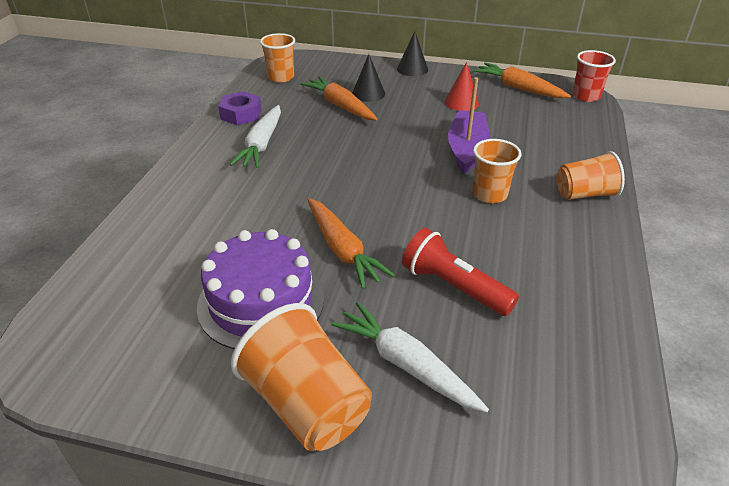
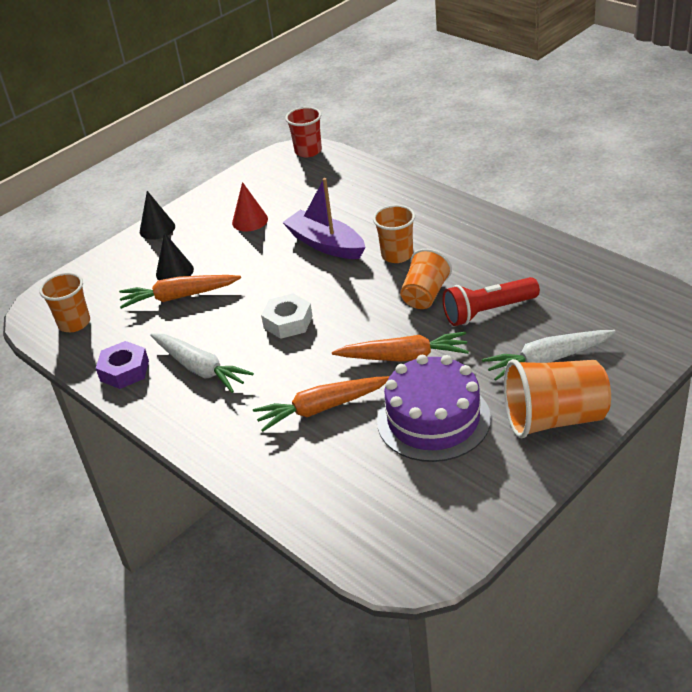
camera: 55 degrees left, 0 degrees up
(346, 166) = (288, 322): none -> white nut
(518, 88) = (259, 180): orange carrot -> orange carrot (322, 408)
(585, 194) = (435, 209): orange cup -> orange cup (425, 295)

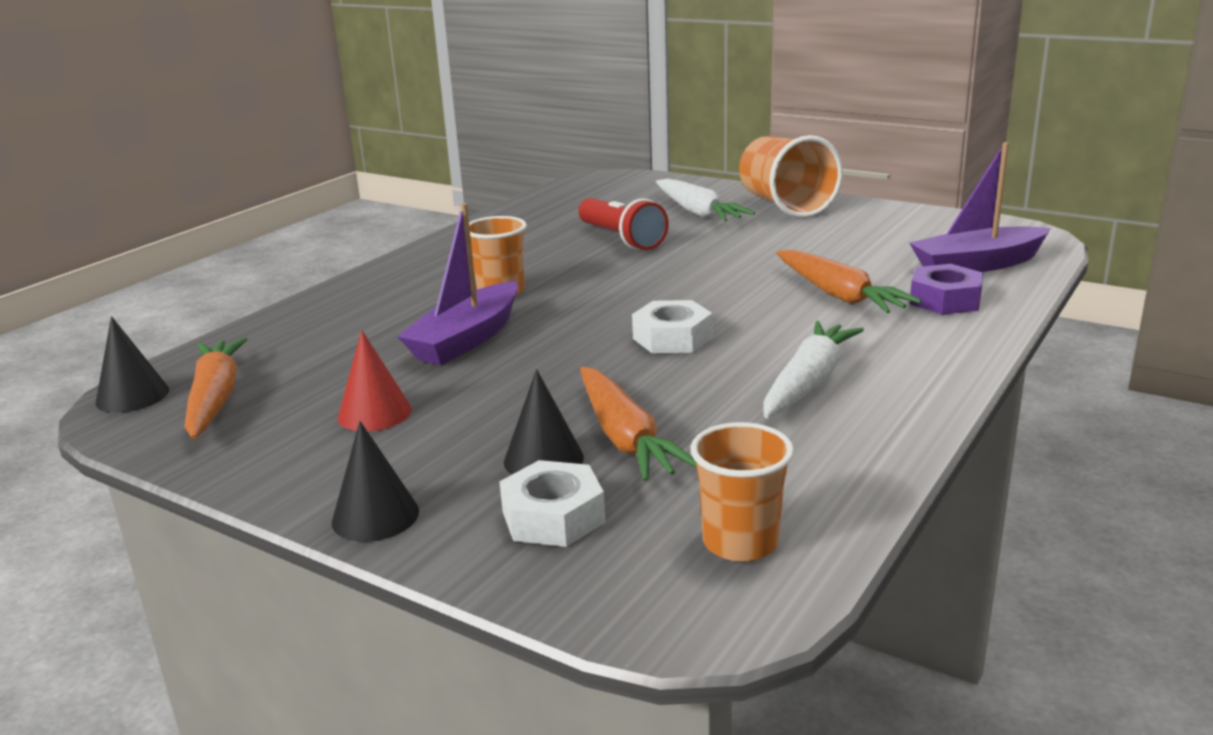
camera: 105 degrees left, 15 degrees down
(124, 371) = (851, 447): purple nut -> purple nut (945, 300)
(126, 274) = (553, 517): none -> white nut
(308, 151) = (132, 396): red cup -> black cone
(348, 505) = (977, 265): none -> purple boat
(404, 357) = (720, 267): orange carrot -> orange carrot (215, 399)
(425, 295) = (593, 269): orange cup -> none
(433, 419) = (819, 245): purple cake -> none

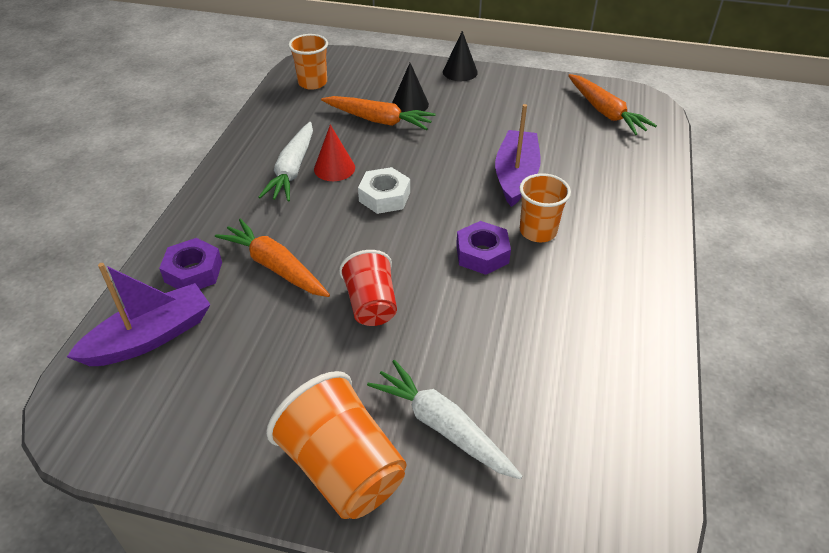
camera: 160 degrees right, 20 degrees up
(132, 396) = (651, 107): black cone -> none
(374, 413) = (513, 116): red cone -> red cone (334, 168)
(553, 517) = (389, 81): white nut -> none
(584, 283) = (482, 254): none -> purple nut
(621, 239) = (494, 340): red flashlight -> none
(625, 438) = (378, 120): orange carrot -> orange carrot turned 150 degrees clockwise
(731, 264) = (371, 304): none -> red cup

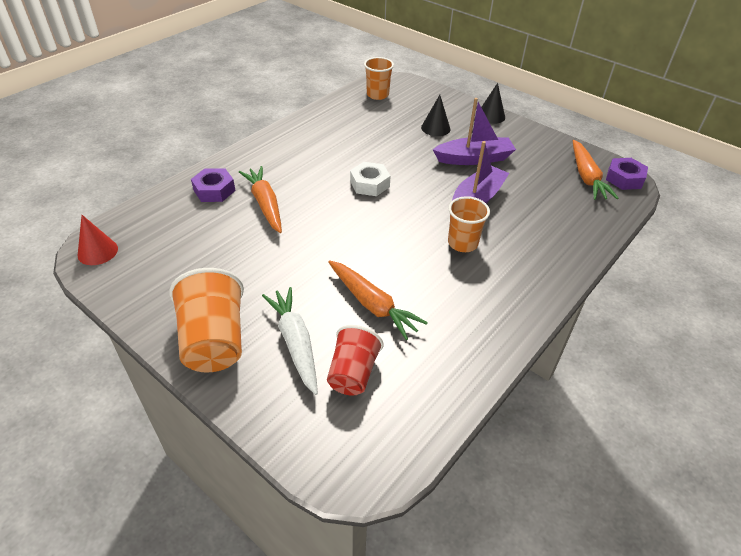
camera: 25 degrees right, 0 degrees up
(150, 337) = (162, 219): purple boat -> purple boat (474, 159)
(292, 170) = (321, 147): white carrot -> none
(334, 168) = (350, 155): red cone -> red cone (97, 251)
(371, 304) = (307, 249): red cup -> red cup (353, 373)
(378, 120) = (404, 132): orange carrot -> orange carrot (372, 304)
(482, 254) = (409, 244): purple nut -> purple nut (624, 178)

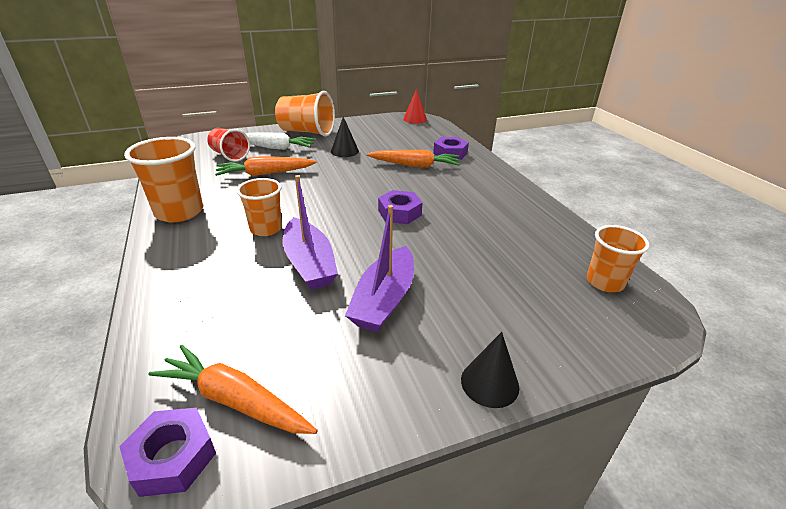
camera: 120 degrees right, 10 degrees down
(369, 184) = (399, 213): white nut -> purple nut
(435, 128) = (482, 299): black cone -> black cone (344, 151)
(498, 317) = (179, 212): none -> orange cup

